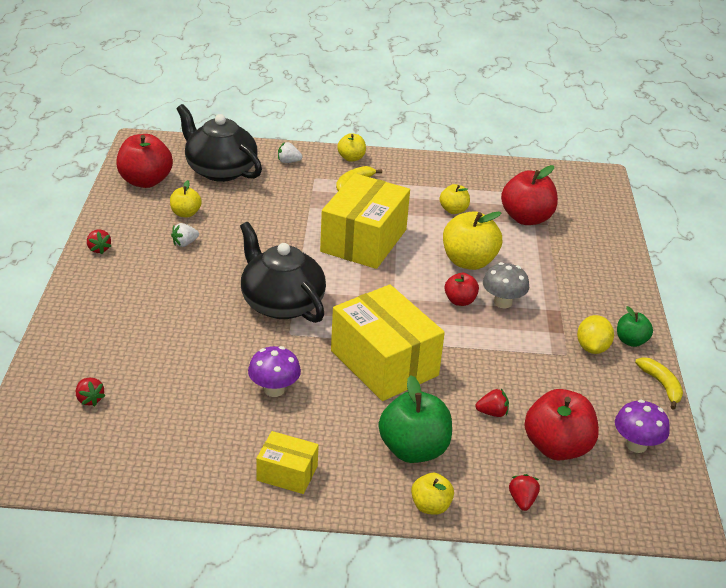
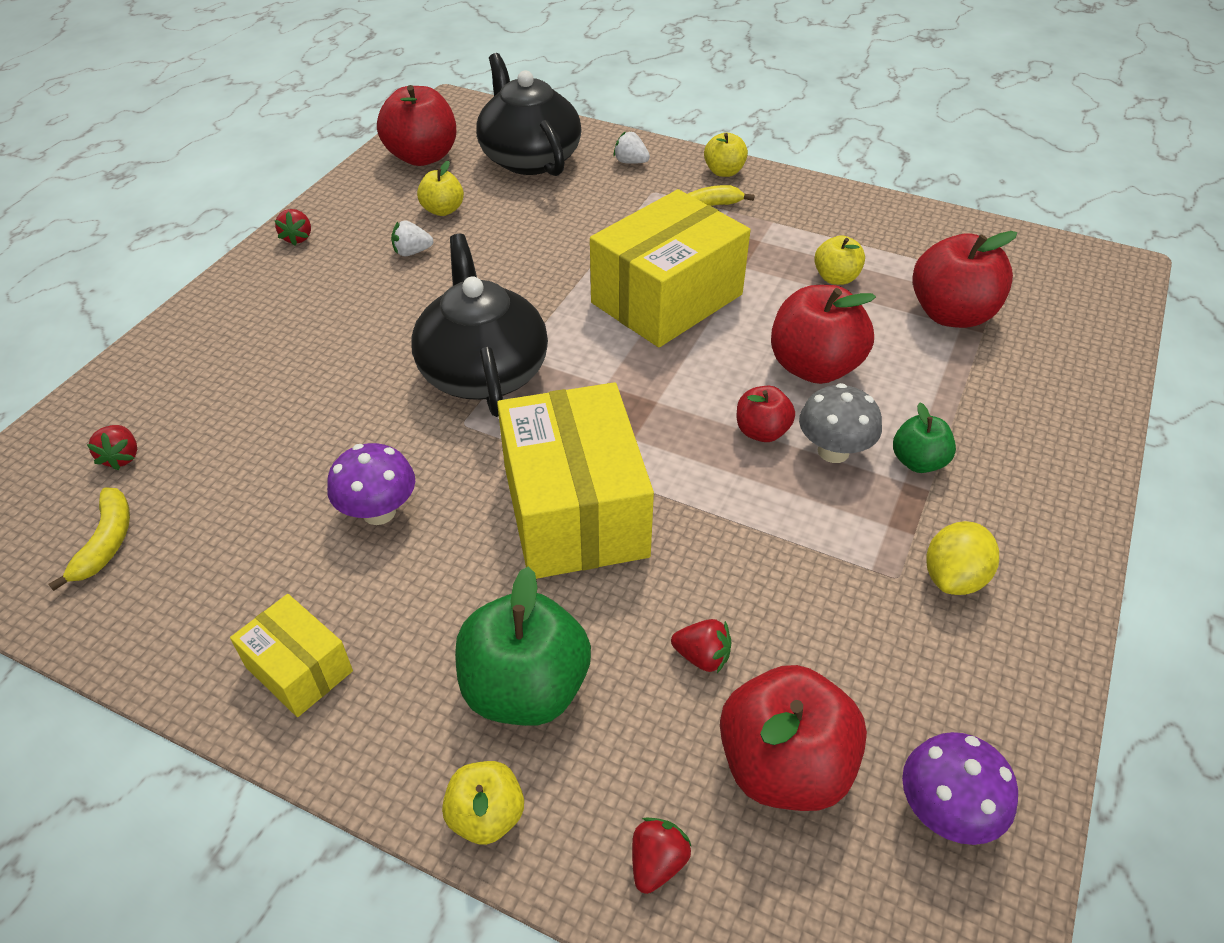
camera: 25 degrees right, 10 degrees up
(468, 261) = (814, 367): yellow apple -> red apple
(631, 341) = (1036, 583): green apple -> green apple (918, 462)
(661, 385) = (1057, 693): yellow banana -> yellow banana (106, 542)

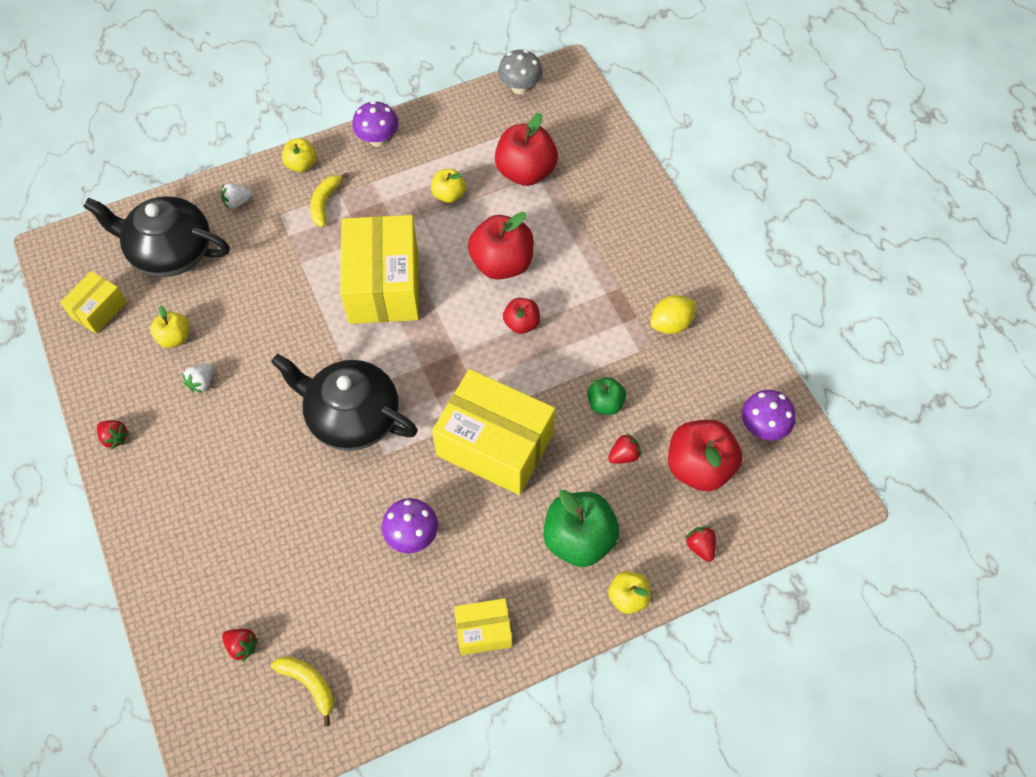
camera: 50 degrees left, 15 degrees up
(422, 157) = (99, 309): red apple -> yellow box
(823, 197) = (378, 139): none -> purple mushroom
(833, 451) = (562, 305): grey mushroom -> grey mushroom (520, 87)
(918, 462) = (600, 277): green apple -> green apple (605, 404)
(953, 577) = (671, 324): yellow lemon -> yellow lemon turned 75 degrees clockwise

